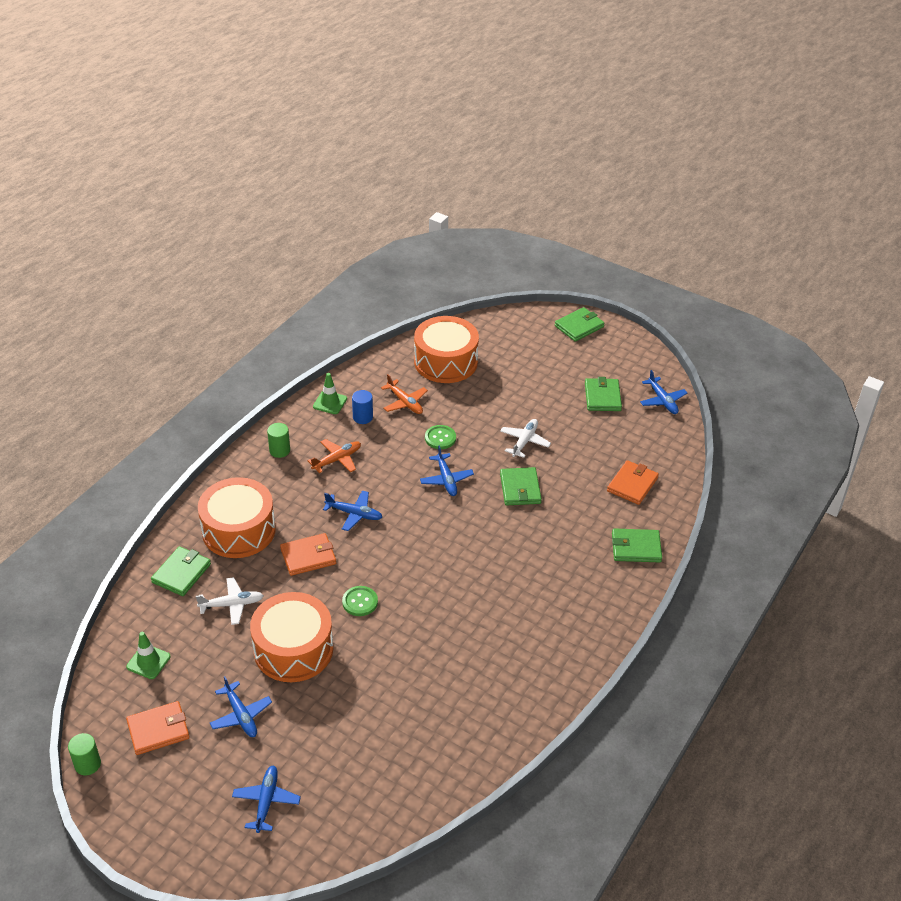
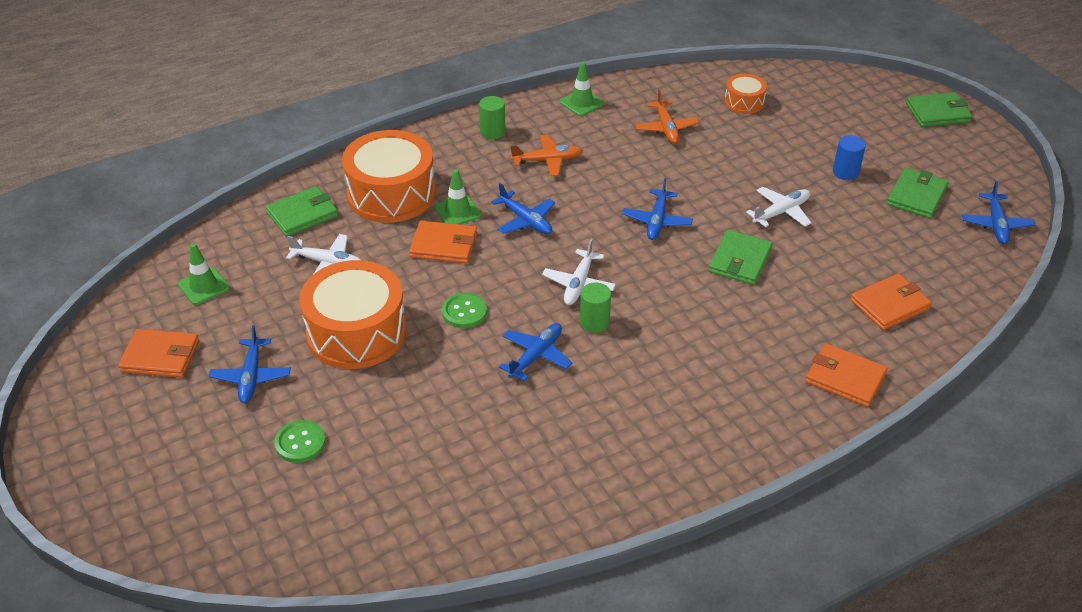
camera: 30 degrees right, 0 degrees up
(87, 764) = (69, 361): green cylinder -> green cylinder (594, 322)
(266, 801) = (207, 477): blue plane -> blue plane (536, 356)
(299, 525) = (458, 211): none -> green traffic cone
(363, 417) = (607, 128): blue cylinder -> blue cylinder (845, 172)
(425, 549) = (579, 284): none -> white plane
(440, 438) = (681, 176): green button -> green button (300, 443)
(446, 362) = (744, 102): orange drum -> orange drum, size x0.49
(636, 547) = (845, 378): green wallet -> orange wallet

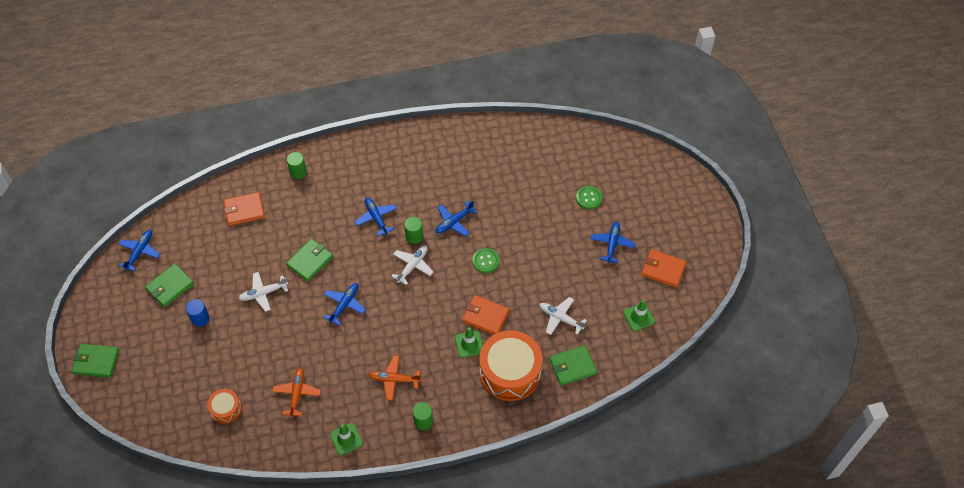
camera: 165 degrees left, 15 degrees up
(356, 332) = (550, 261): orange drum -> none
(525, 220) = (427, 325): blue plane -> blue plane (376, 218)
(845, 378) = (298, 172): orange wallet -> green cylinder

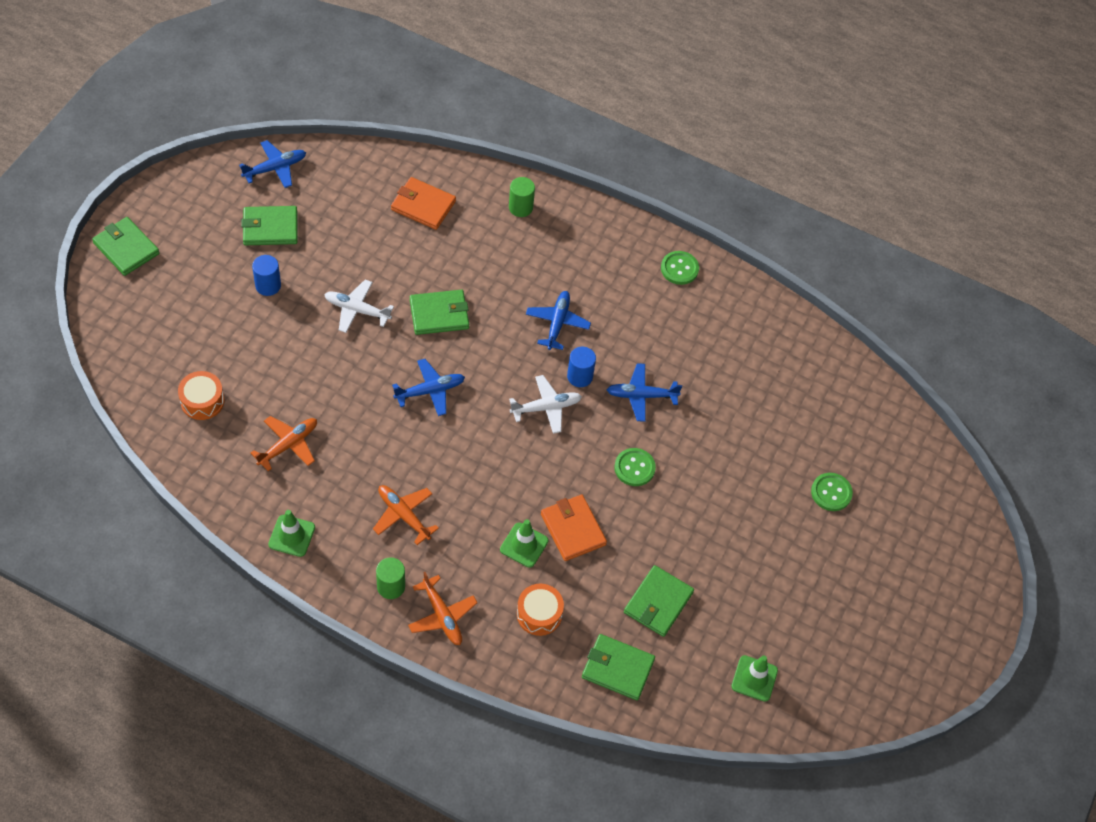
camera: 35 degrees right, 0 degrees up
(411, 142) = (679, 269): none -> green button
(414, 236) = (579, 376): green cylinder -> blue cylinder
(463, 413) = (442, 615): none -> orange plane
(510, 372) = (539, 614): orange drum -> orange drum, size x0.49
(560, 318) = (658, 602): white plane -> green wallet
(612, 244) = (806, 568): blue plane -> none
(663, 269) = (841, 648): orange wallet -> none

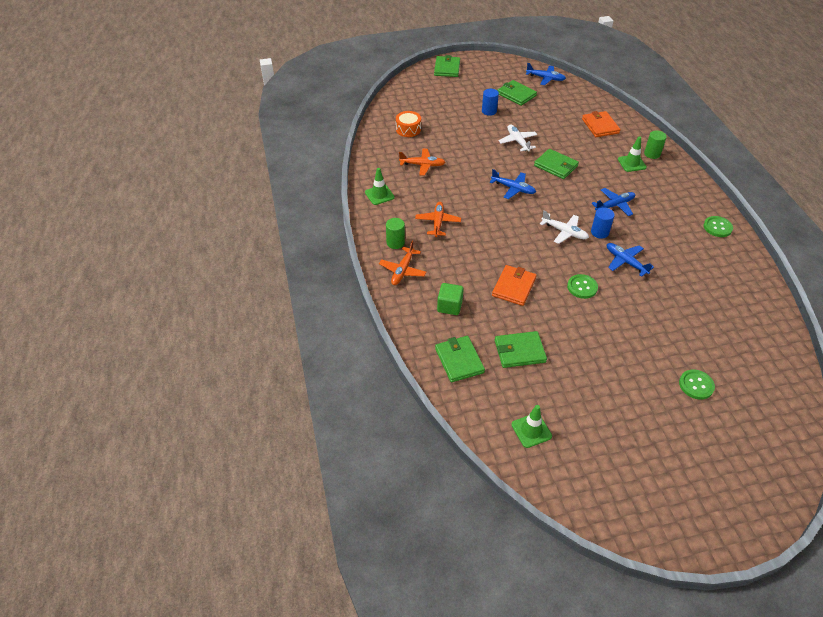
camera: 55 degrees right, 10 degrees down
(524, 545) = (479, 274): green traffic cone -> green traffic cone (631, 163)
(539, 614) = (449, 306): orange drum -> green cube

